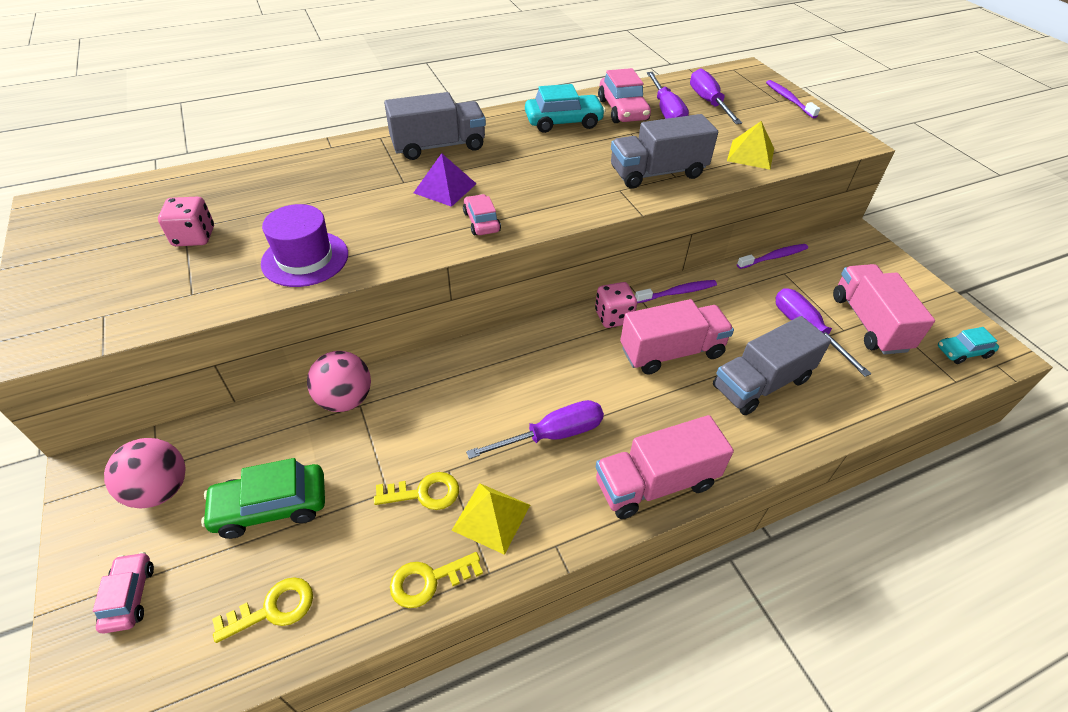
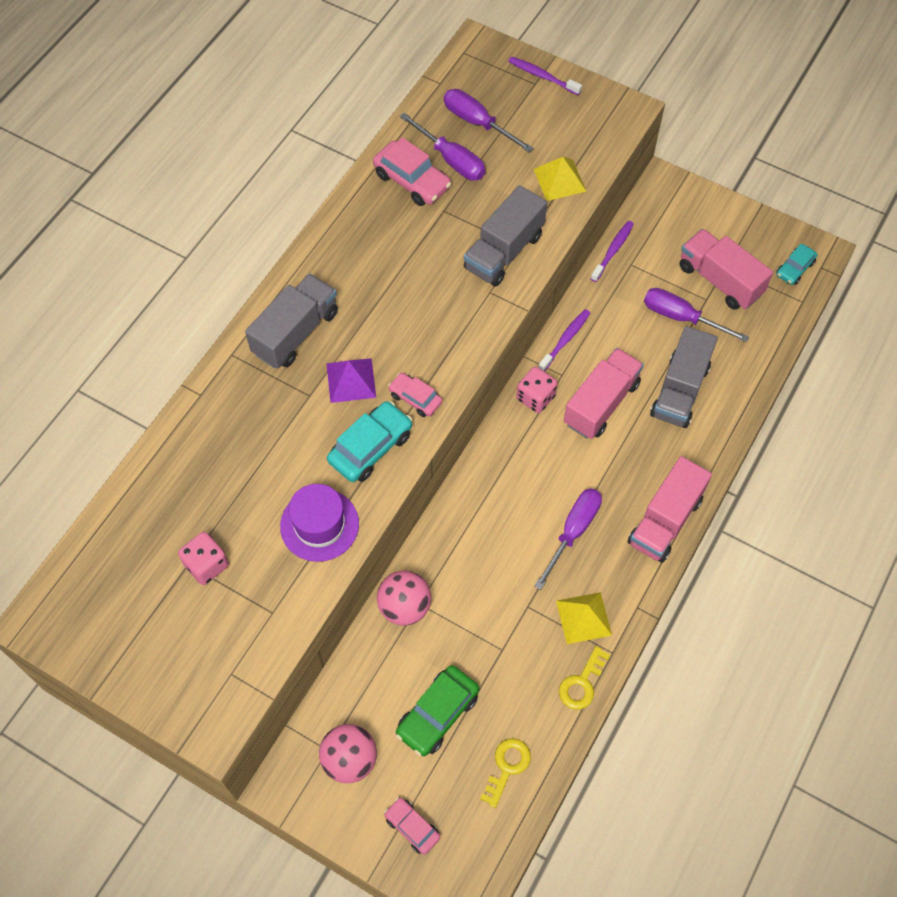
camera: 35 degrees left, 15 degrees up
(424, 493) = (527, 633): yellow key -> none
(563, 122) = (374, 231): turquoise car -> turquoise car (370, 447)

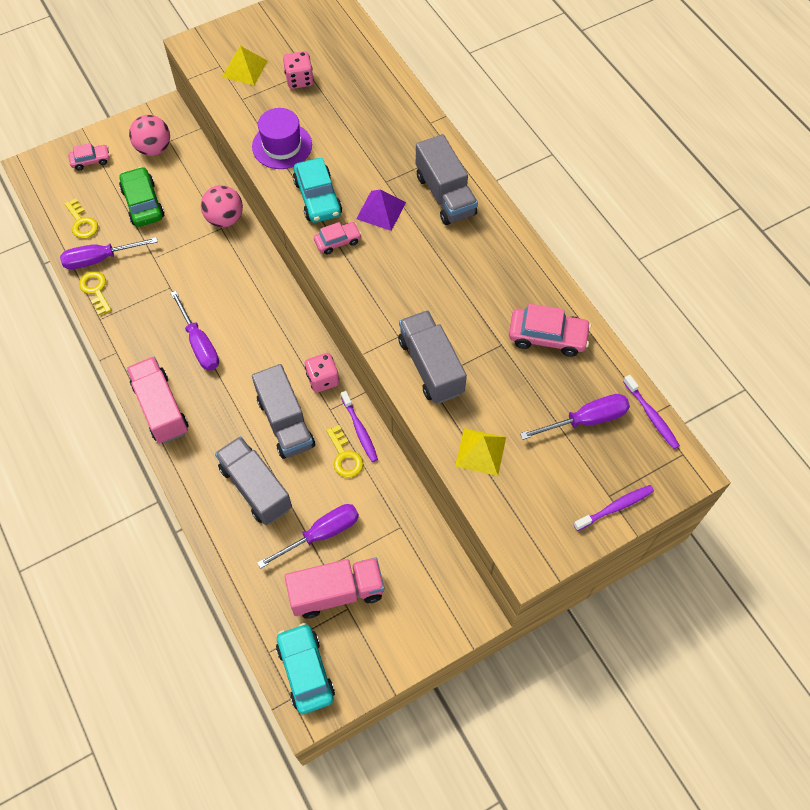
camera: 120 degrees right, 0 degrees up
(412, 181) = (547, 337): pink car -> pink car turned 150 degrees counterclockwise
(451, 160) = (554, 377): purple screwdriver -> purple screwdriver (99, 259)
(583, 617) = (136, 315): yellow pyramid -> yellow pyramid (244, 68)
(599, 338) = (345, 456): none -> yellow key
(601, 403) = (285, 422): pink truck -> grey truck
(613, 251) = (424, 520): purple toothbrush -> purple toothbrush (651, 415)
(795, 269) = (305, 671): turquoise car -> turquoise car, size x1.63

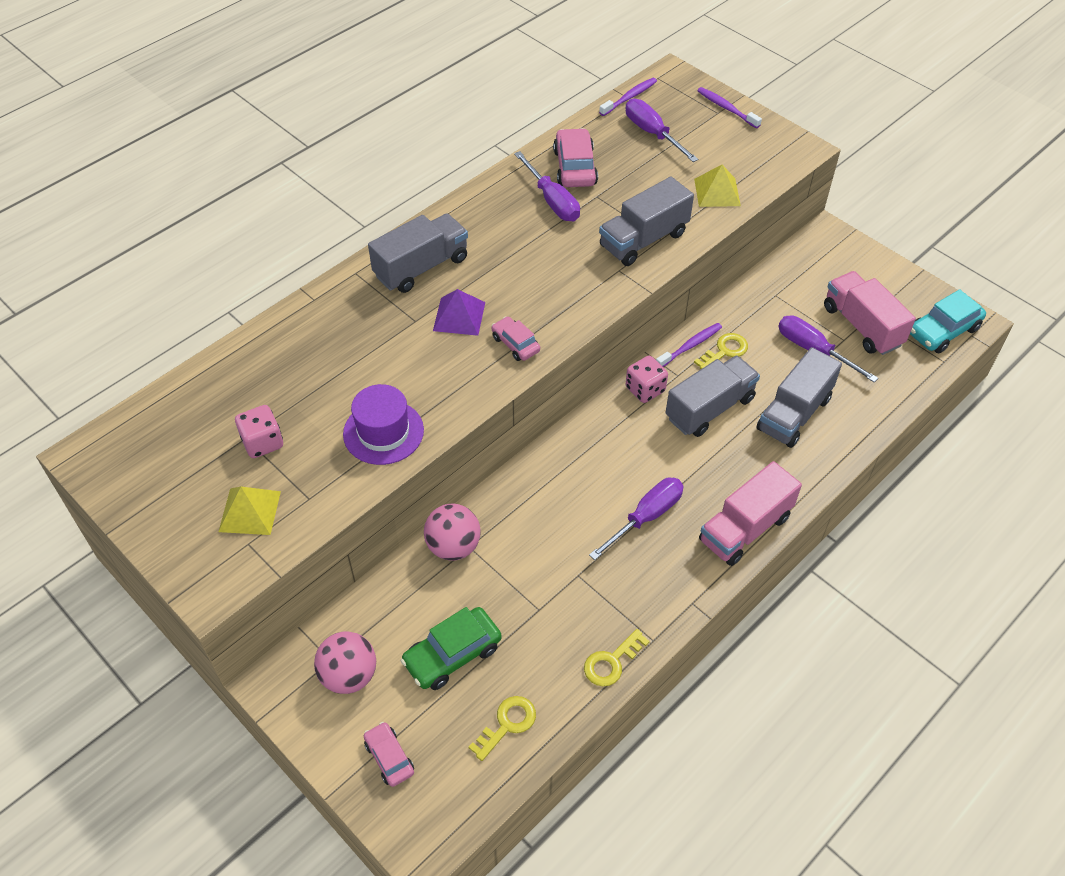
camera: 105 degrees left, 10 degrees down
(99, 259) = (561, 676): purple screwdriver -> purple screwdriver (552, 201)
(318, 197) = (457, 376): turquoise car -> none

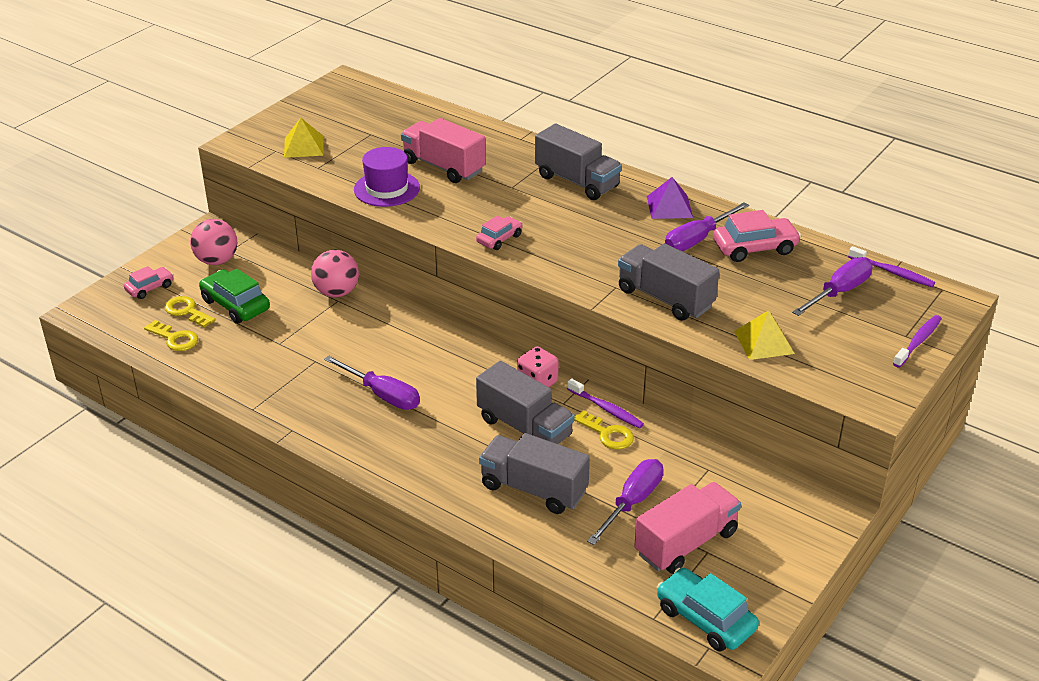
camera: 80 degrees right, 15 degrees down
(262, 442) = (367, 141): pink dice -> none
(459, 316) = (524, 207): purple pyramid -> purple pyramid (669, 206)
(612, 662) = (231, 387): yellow key -> yellow key (187, 311)
(745, 528) = (378, 459): pink truck -> pink truck (443, 167)

